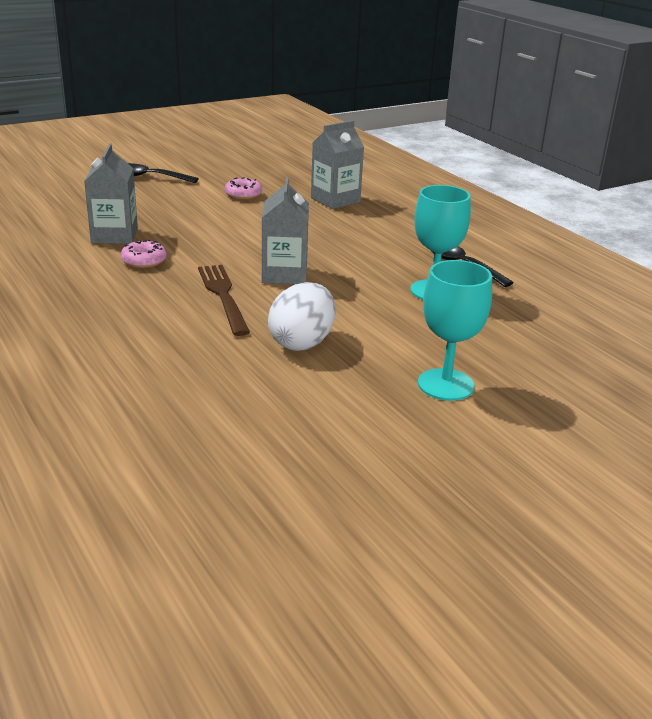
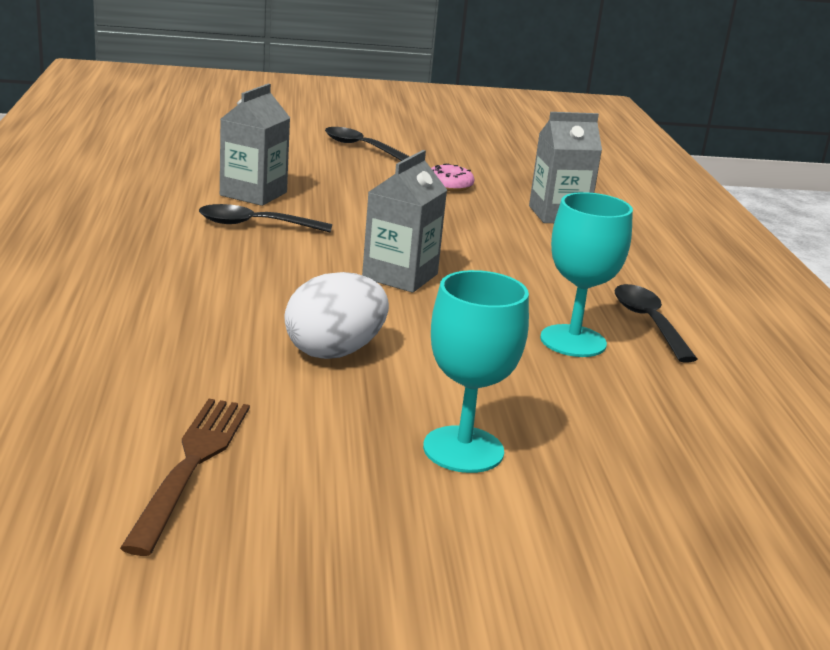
camera: 25 degrees right, 5 degrees down
(144, 261) = (255, 225): pink donut -> black spoon
(223, 296) = (300, 280): brown fork -> brown fork (192, 465)

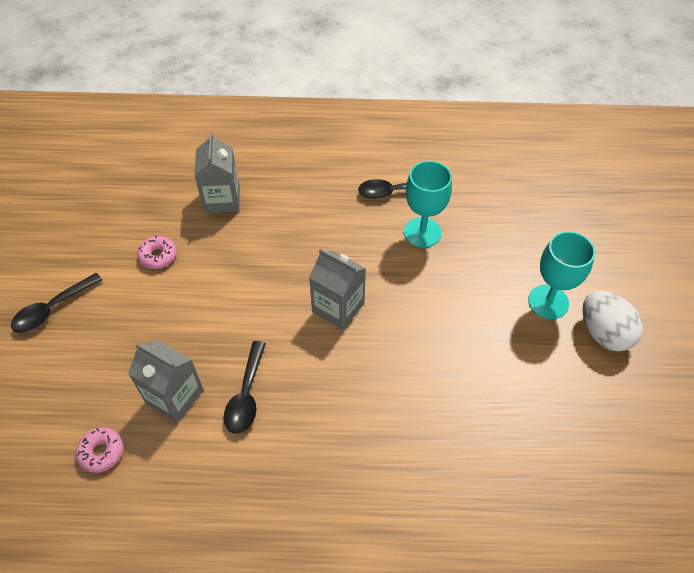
camera: 80 degrees left, 30 degrees up
(188, 167) = (101, 452): none -> pink donut
(192, 465) = (587, 425): brown fork -> none
(334, 351) = (452, 352): white egg -> white egg (603, 333)

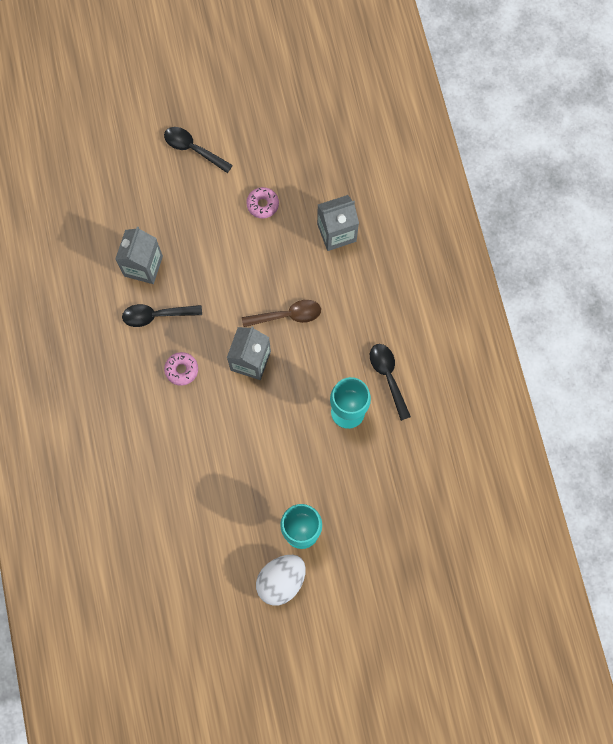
camera: 75 degrees right, 20 degrees up
(101, 452) = (91, 234): pink donut -> pink donut (181, 370)
(297, 261) = (287, 315): none -> brown spoon

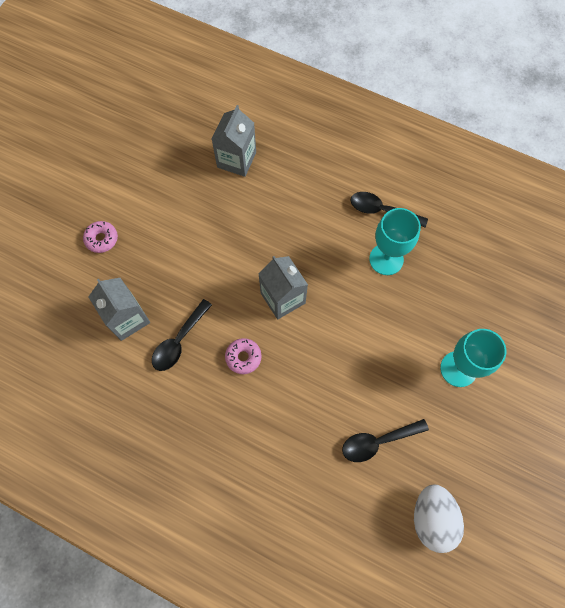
camera: 50 degrees left, 5 degrees down
(193, 149) = (70, 206): black spoon -> black spoon (377, 441)
(262, 204) = (165, 192): pink donut -> pink donut (102, 239)
(281, 580) = (489, 417): white egg -> white egg (432, 518)
(287, 315) = (270, 242): brown spoon -> none

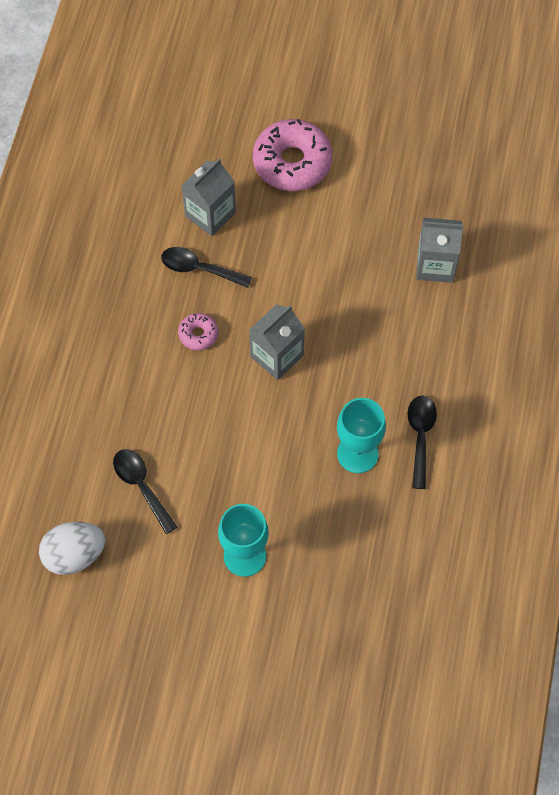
camera: 75 degrees right, 5 degrees down
(102, 239) = (292, 162): pink donut -> pink donut, size x2.10

